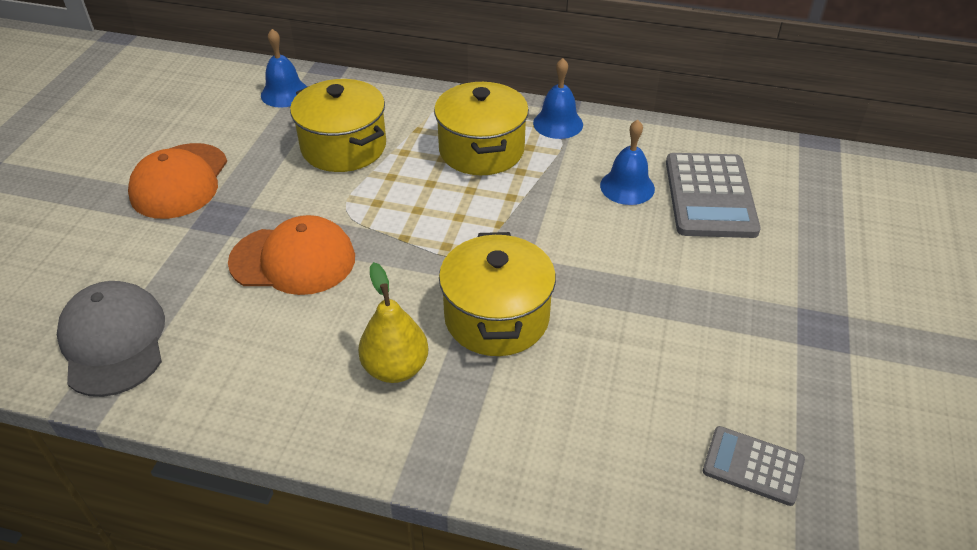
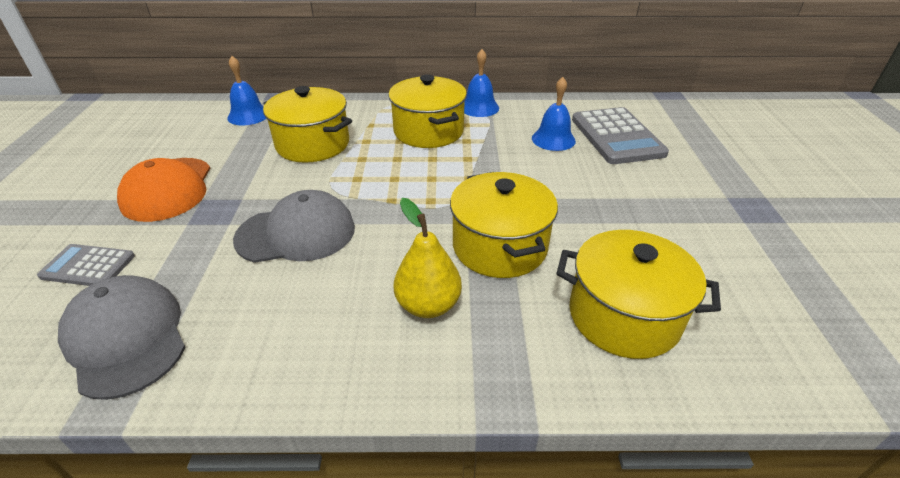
camera: 15 degrees left, 5 degrees down
(293, 260) = (296, 233): orange cap -> grey cap
(589, 423) = (623, 316): none -> yellow pot
(753, 466) = (777, 322): grey calculator -> grey calculator (88, 266)

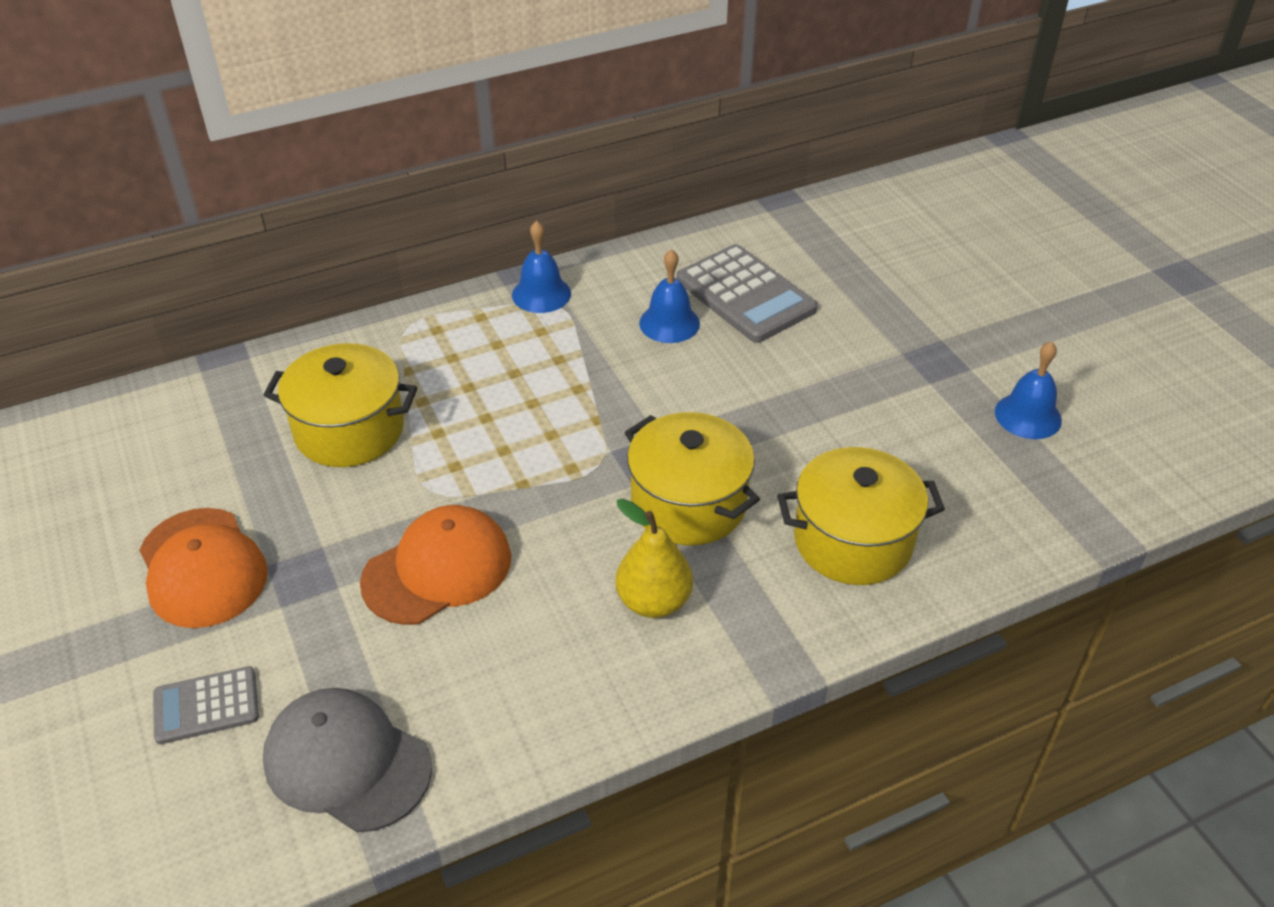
camera: 25 degrees left, 5 degrees up
(248, 115) = (205, 408): blue bell -> blue bell (1028, 416)
(296, 233) = (437, 569): grey cap -> orange cap
(428, 131) = (497, 358): yellow pot -> none

